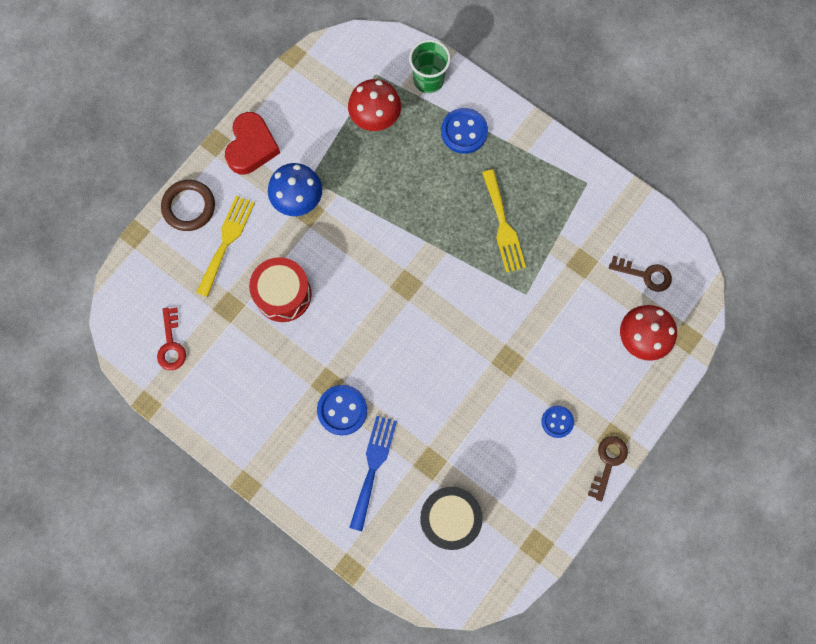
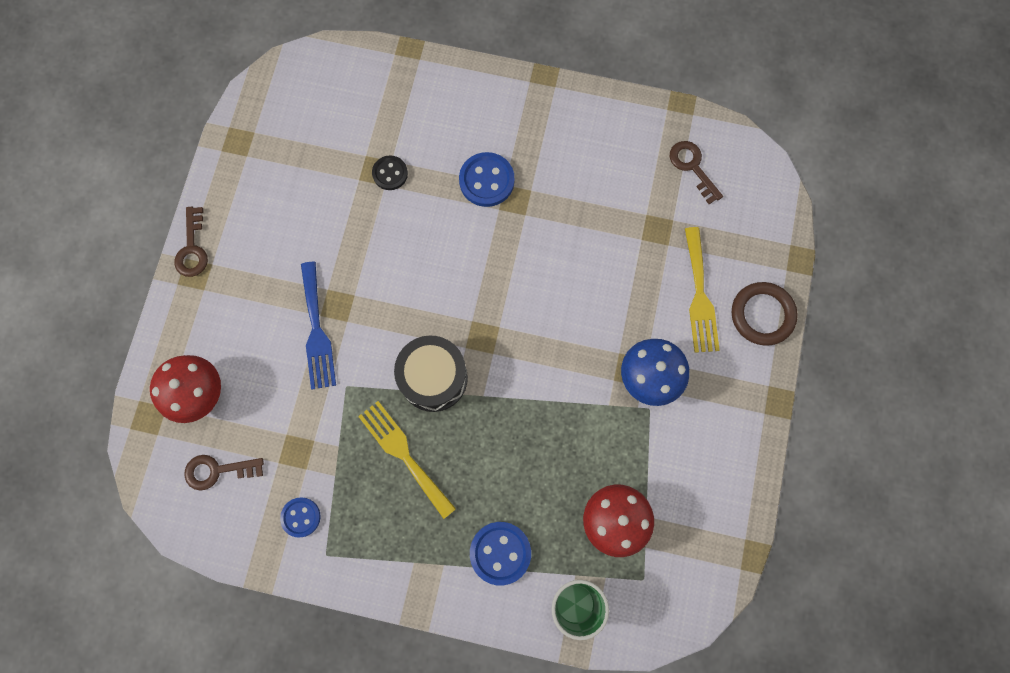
camera: 155 degrees right, 0 degrees up
(171, 344) = (692, 167): red key -> brown key
(251, 147) = (735, 416): red heart -> none
(283, 294) = (608, 267): red drum -> none
(373, 467) = (430, 142): blue fork -> blue fork (317, 331)
(419, 454) = (390, 173): none -> black button
(449, 518) = (333, 129): black drum -> black drum (433, 378)
(557, 421) = (260, 265): blue button -> blue button (301, 517)

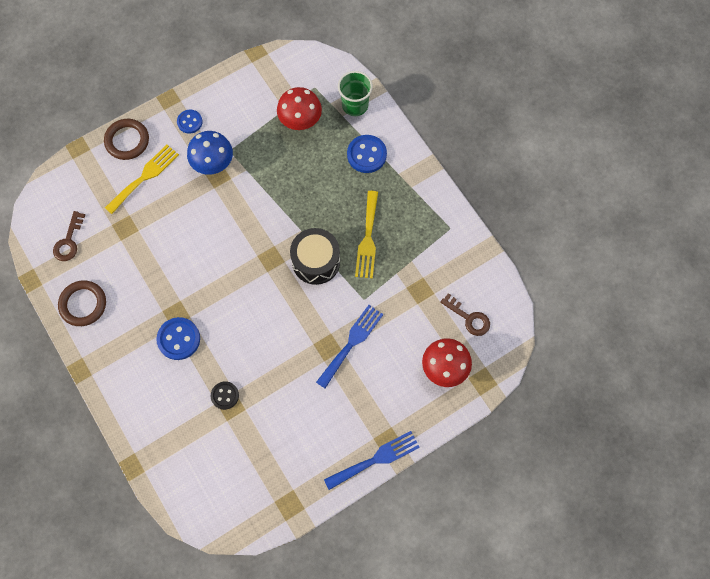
camera: 135 degrees left, 5 degrees down
(192, 248) = (376, 459): brown key -> blue fork
(301, 517) = (446, 256): blue button -> blue button (190, 122)
(609, 128) = (83, 304): none -> brown ring

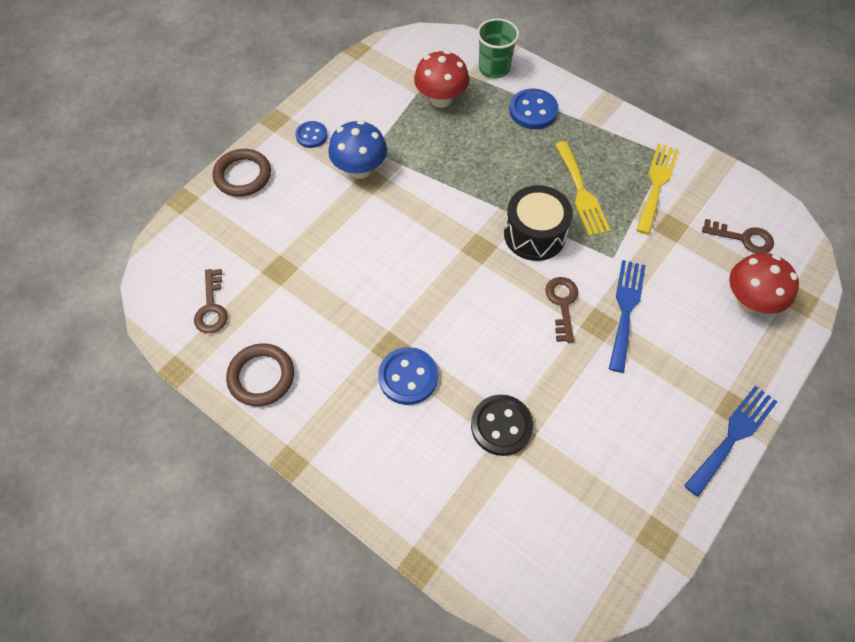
camera: 20 degrees left, 10 degrees down
(144, 177) = (281, 207): yellow fork -> yellow fork (656, 184)
(225, 395) = (501, 426): black button -> black button, size x1.56
(309, 323) = (562, 304): none -> brown key

